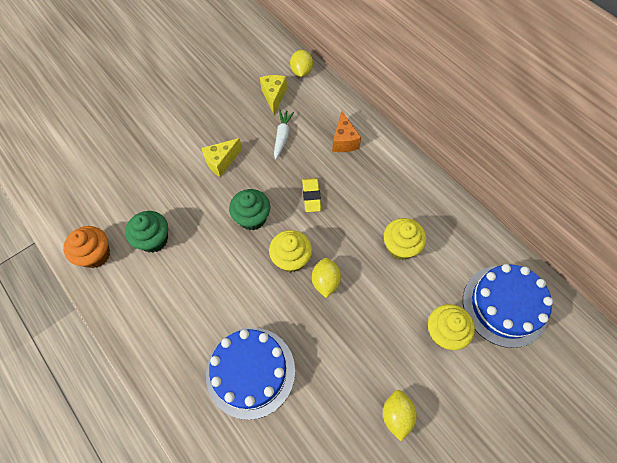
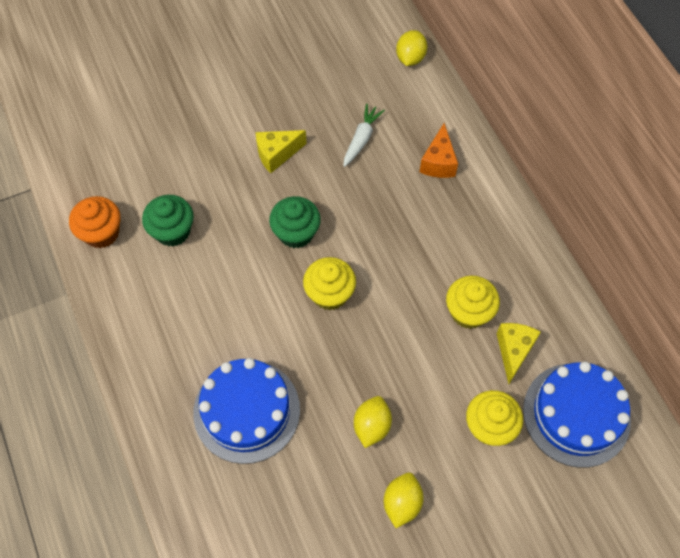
camera: 15 degrees right, 0 degrees up
(274, 97) = (365, 84): yellow cheese -> yellow cheese (513, 351)
(311, 196) = (376, 223): yellow eraser -> none
(325, 281) = (363, 331): yellow lemon -> yellow lemon (372, 426)

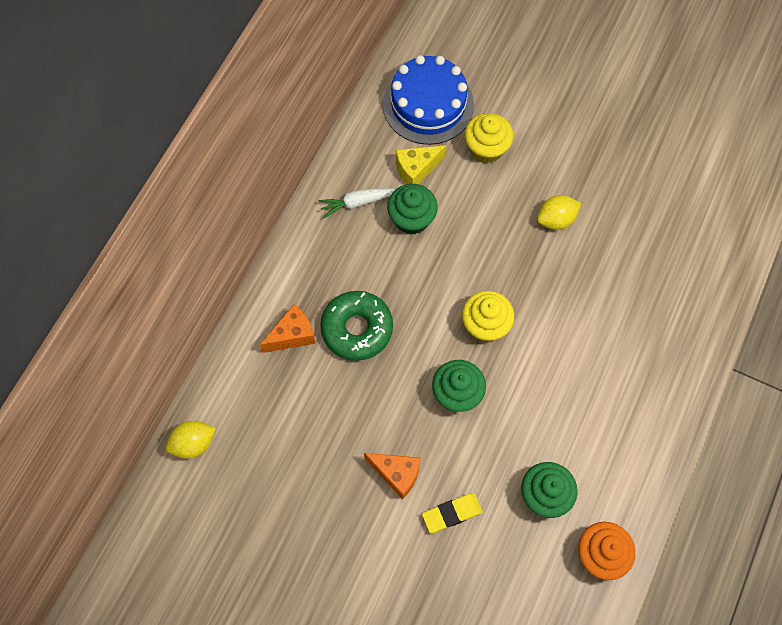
camera: 130 degrees left, 5 degrees up
(219, 167) = (452, 513): none -> yellow eraser
(246, 411) = (625, 308): blue cake -> none
(277, 154) = (397, 474): yellow cheese -> orange cheese
(361, 139) = (320, 415): white carrot -> white carrot (357, 203)
(402, 503) = (587, 164): yellow lemon -> none
(406, 206) = (357, 329): none -> green donut
(468, 312) = (411, 219): yellow cupcake -> green cupcake

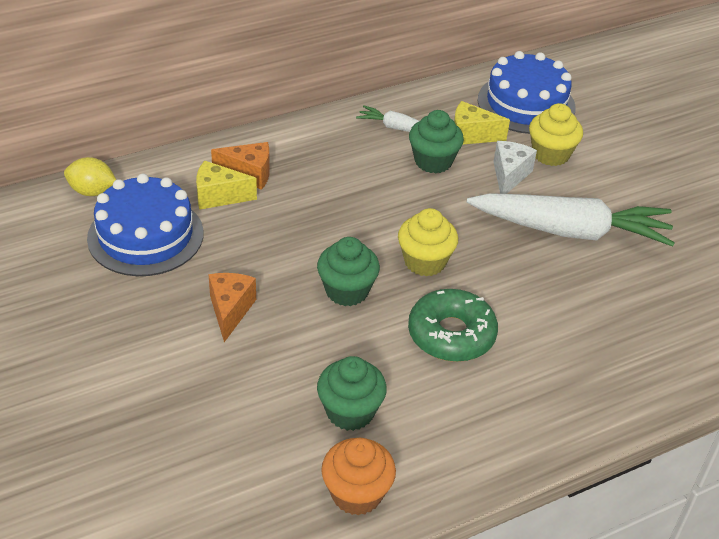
camera: 35 degrees right, 25 degrees down
(274, 454) = (145, 235): none -> blue cake
(291, 374) = (219, 196): none -> yellow cheese
(357, 329) = (307, 200): green donut -> green donut (451, 334)
(397, 474) = (230, 311): orange cheese -> orange cheese turned 150 degrees counterclockwise
(452, 513) = (247, 368): yellow eraser -> none
(475, 194) = (509, 176): none -> white cheese
(556, 219) = (571, 231): yellow lemon -> white carrot

